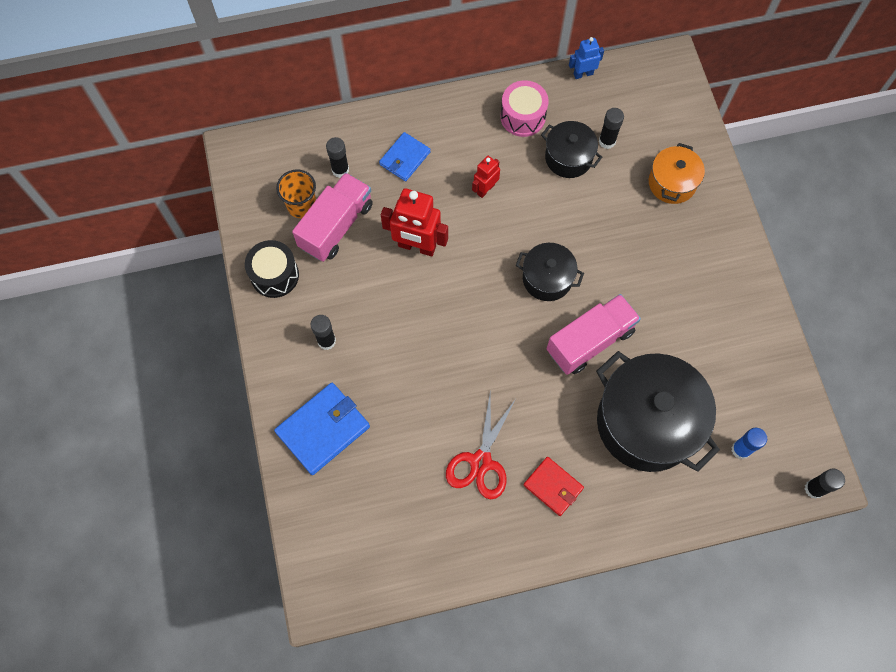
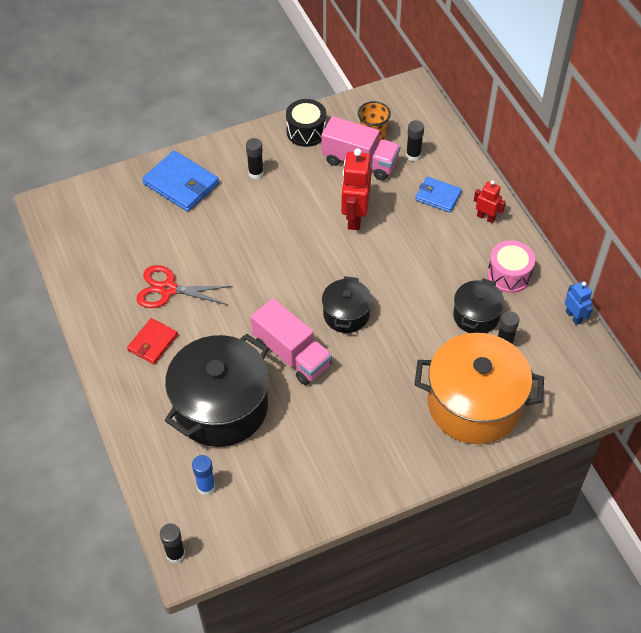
camera: 80 degrees right, 15 degrees down
(485, 189) = (424, 257): red robot -> red robot (486, 217)
(672, 183) = (474, 404): orange pot -> orange pot, size x1.92

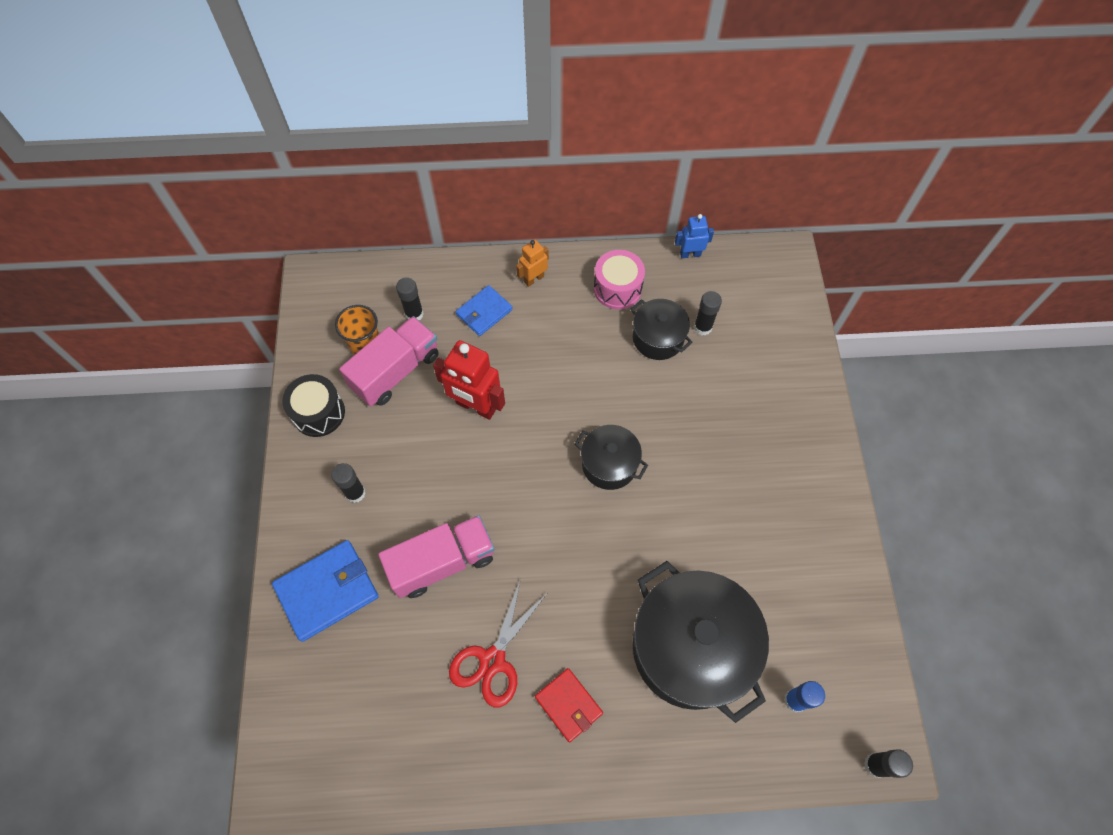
camera: 70 degrees left, 10 degrees up
(292, 354) = (643, 542): pink truck -> pink truck (442, 562)
(474, 404) = (766, 382): orange pot -> none
(486, 217) = (534, 279): red robot -> orange robot

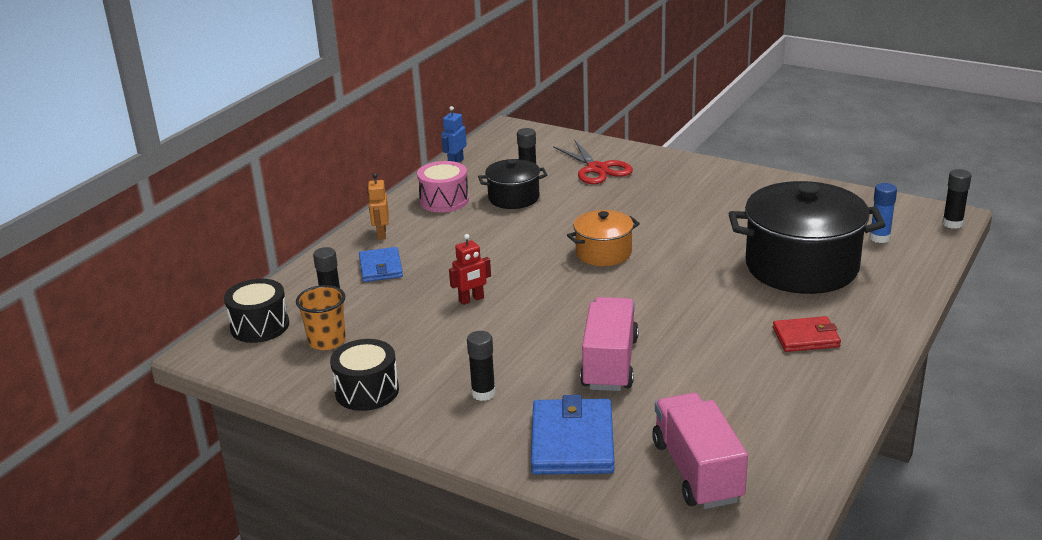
camera: 55 degrees left, 35 degrees down
(360, 288) = (260, 326): none -> black drum
(395, 371) = (379, 332): pink truck -> pink truck (697, 471)
(476, 406) = (471, 300): red robot -> red robot, size x0.56
(492, 660) = (732, 364): red scissors -> red scissors (597, 169)
(609, 464) = (603, 253): black pot -> orange pot

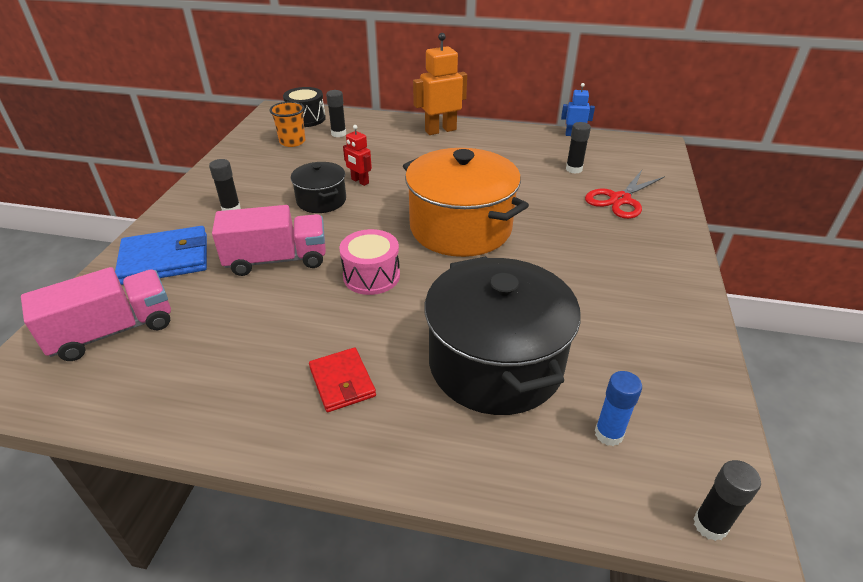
camera: 70 degrees right, 10 degrees up
(367, 391) = (233, 167): black drum -> none
(380, 267) = (393, 139): blue wallet -> none
(381, 234) = (440, 130): orange robot -> orange robot, size x1.80
(444, 200) = (506, 142): pink drum -> pink drum (371, 276)
(513, 198) = (532, 169): black pot -> black pot (321, 200)
(603, 253) = (460, 228): orange pot -> orange pot, size x1.92

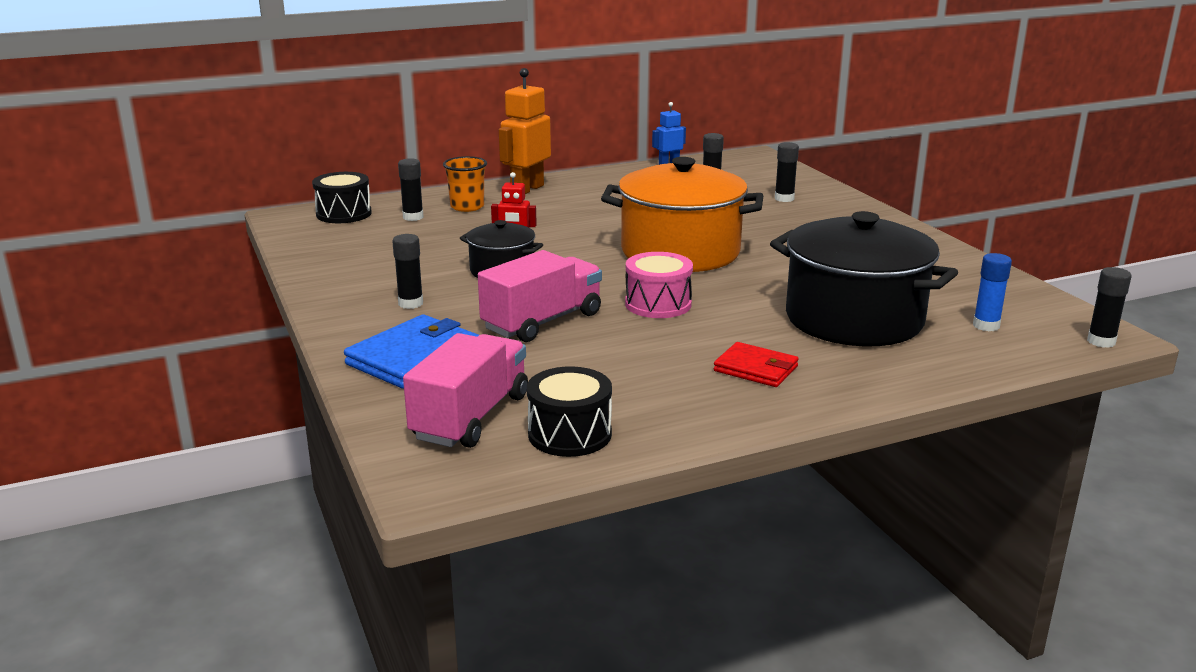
camera: 35 degrees left, 15 degrees down
(136, 381) = (569, 434): none -> black drum
(292, 142) = (368, 236): orange cup -> orange cup (467, 207)
(620, 199) = (784, 198): red scissors -> black glue stick

